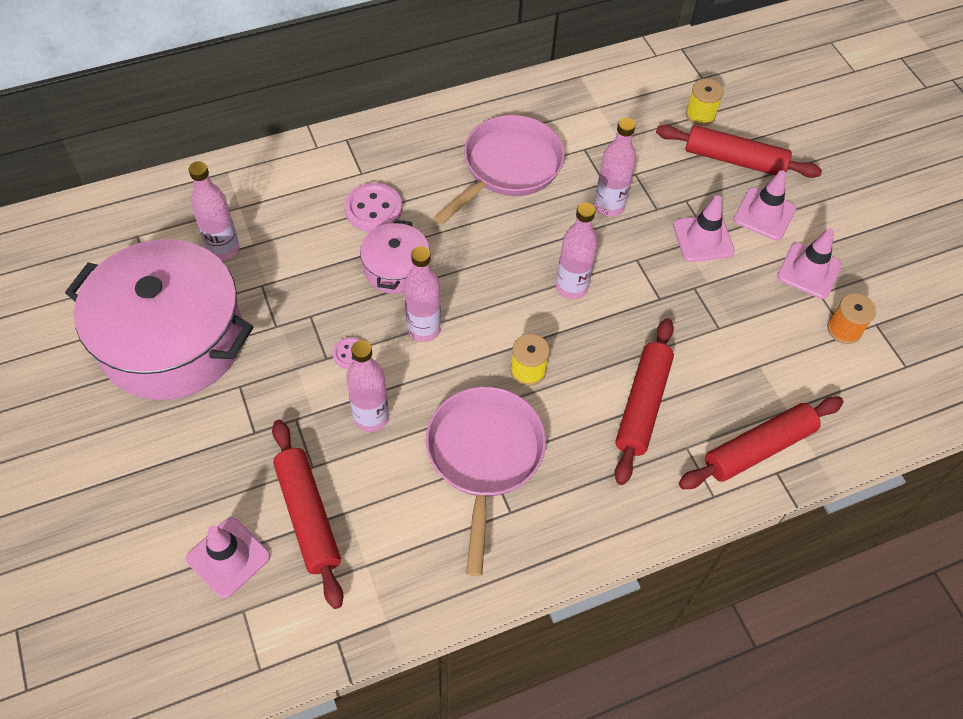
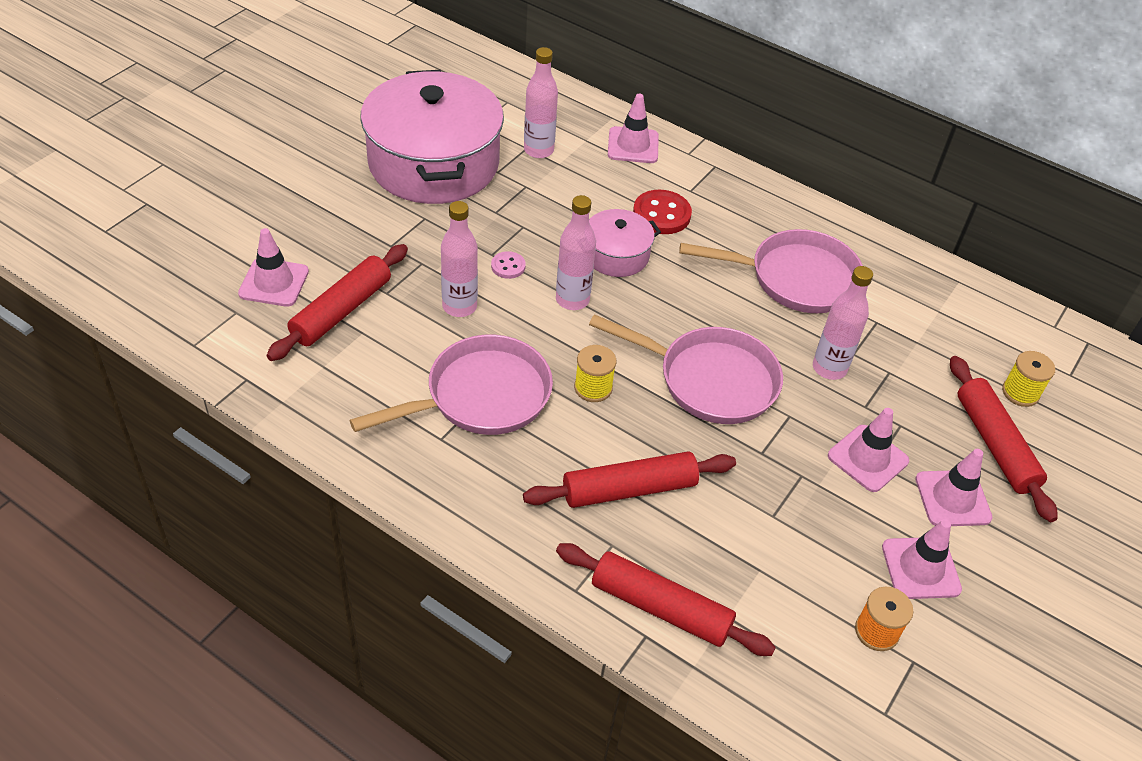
camera: 55 degrees right, 10 degrees down
(275, 178) = (633, 145): none -> pink traffic cone
(373, 209) = (661, 214): pink button -> red button
(571, 287) = (710, 380): pink bottle -> pink pan

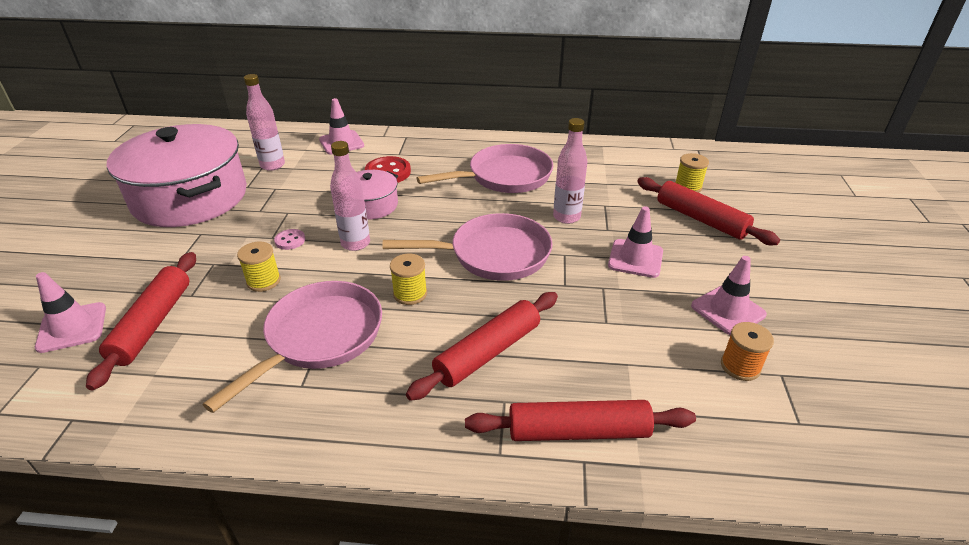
camera: 25 degrees left, 10 degrees down
(459, 306) = (263, 281): pink bottle -> yellow spool
(952, 498) = (706, 259): pink traffic cone -> none

